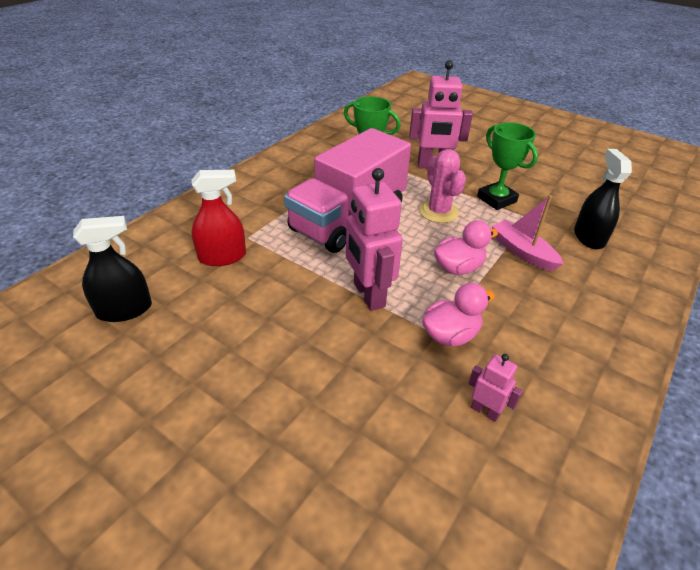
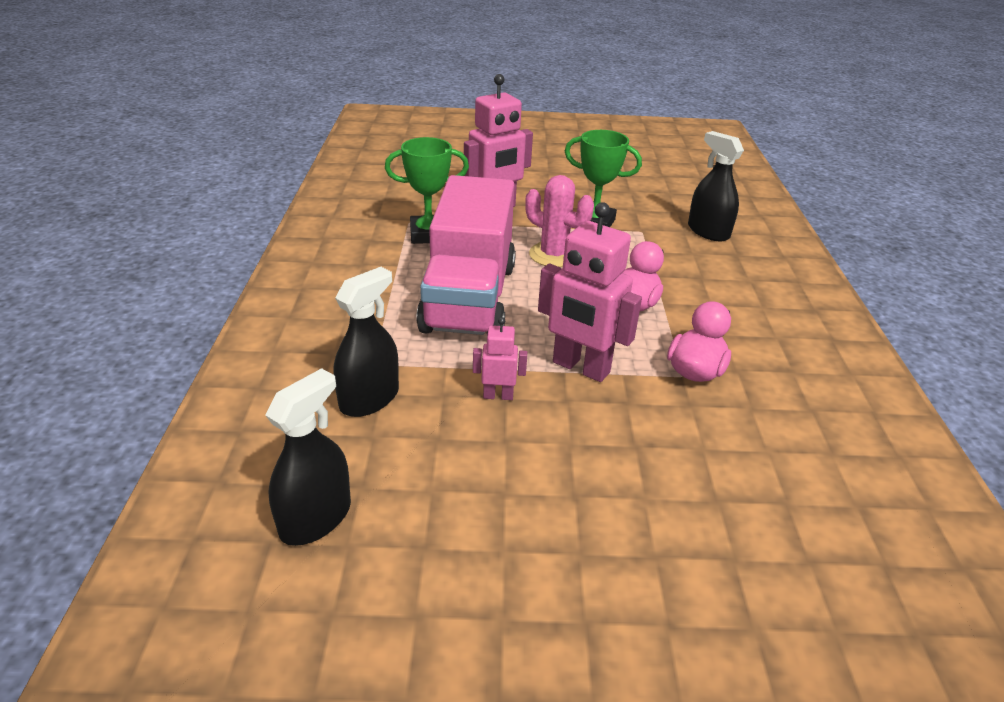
camera: 35 degrees left, 5 degrees down
(222, 257) = (369, 398): red spray bottle -> black spray bottle
(485, 411) = (793, 423): pink robot -> pink robot (498, 395)
(522, 252) = (670, 266): pink boat -> none

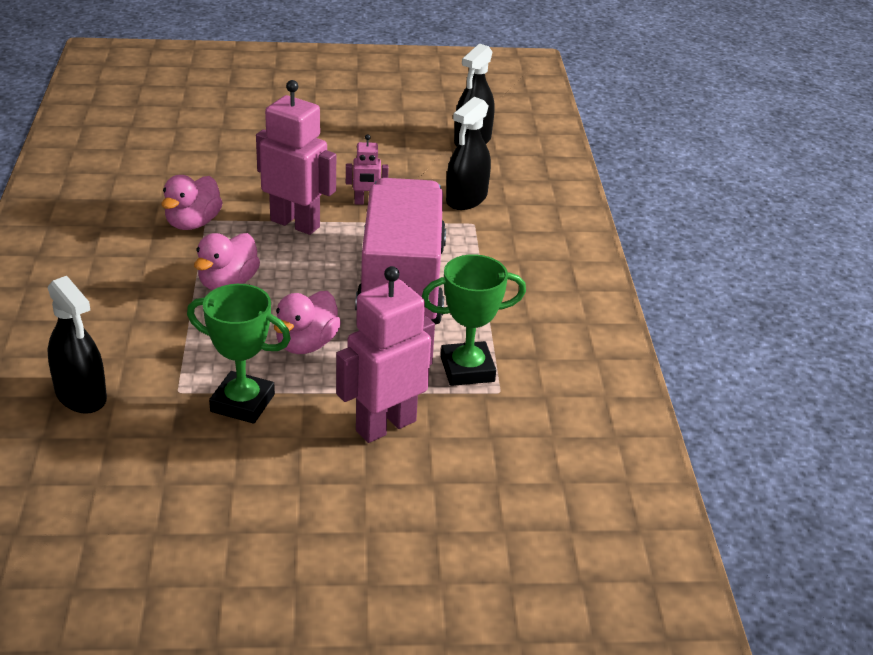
camera: 175 degrees right, 0 degrees up
(553, 255) = (306, 344): pink cactus -> pink duck

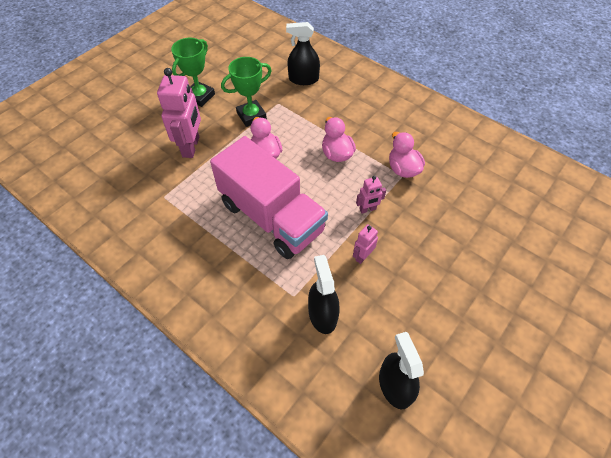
camera: 135 degrees right, 20 degrees up
(295, 223) = (367, 209): pink robot -> pink robot, size x0.50
(467, 369) = (189, 196): green trophy -> green trophy (199, 96)

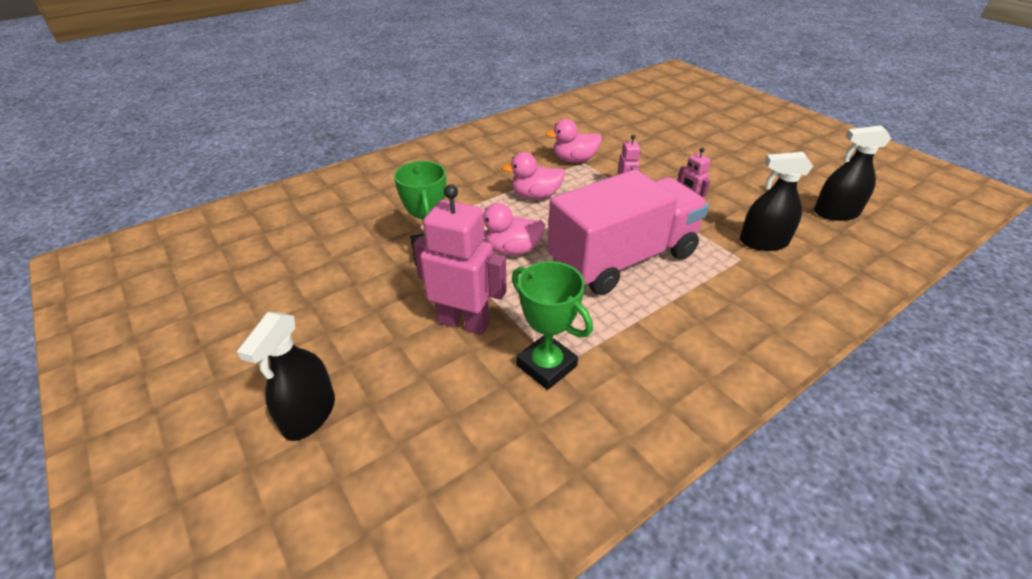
camera: 75 degrees left, 15 degrees down
(199, 96) = (351, 301): green trophy -> green trophy (546, 365)
(303, 79) = (387, 198): black spray bottle -> black spray bottle (309, 414)

